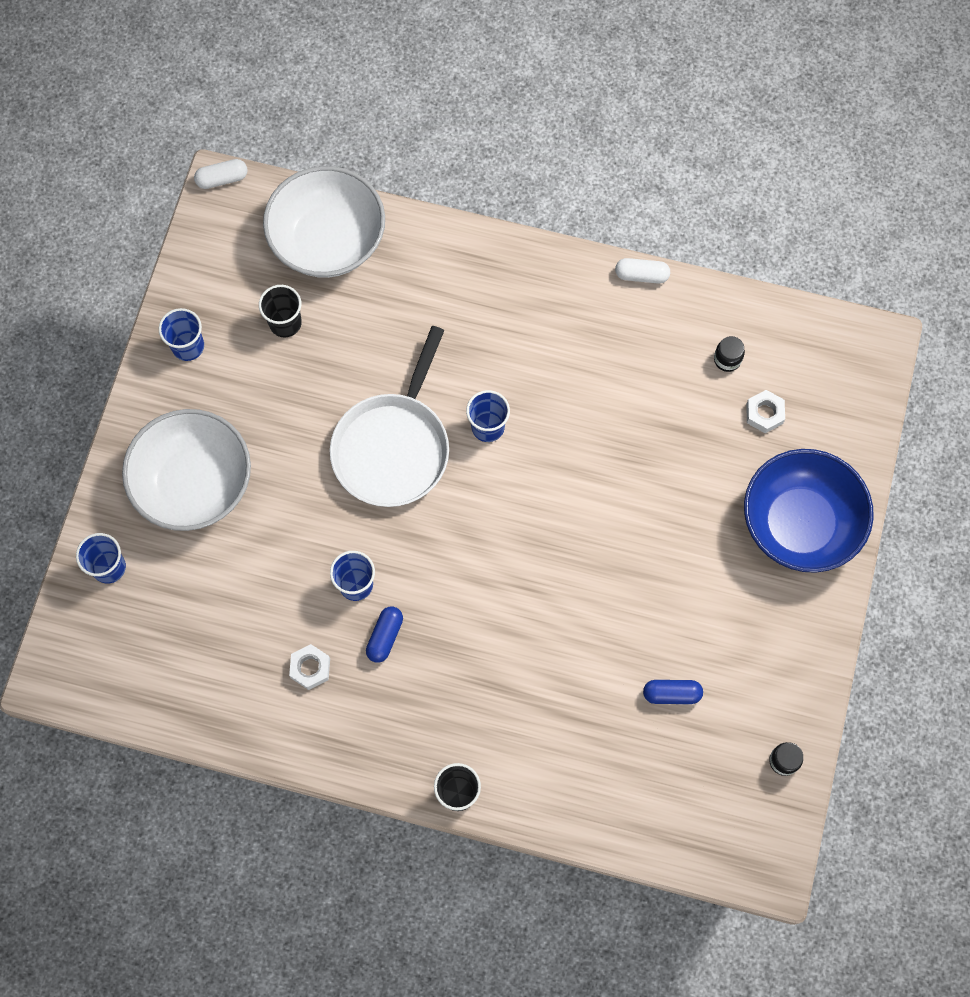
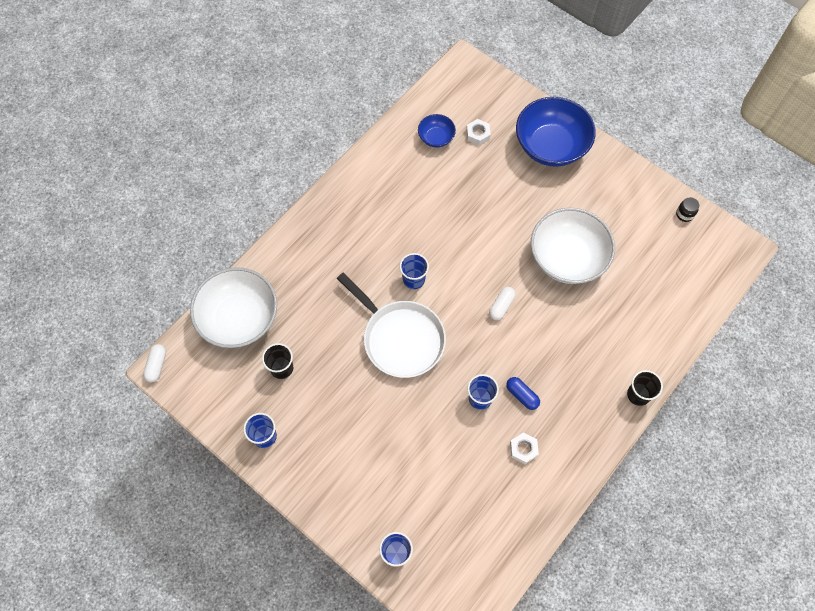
camera: 65 degrees left, 5 degrees down
(194, 484) = (364, 472): white bowl -> white bowl (567, 258)
(641, 275) = (361, 157): white capsule -> white capsule (501, 306)
(671, 694) = (623, 253): blue capsule -> none
(727, 359) = (436, 137): black jar -> blue bowl

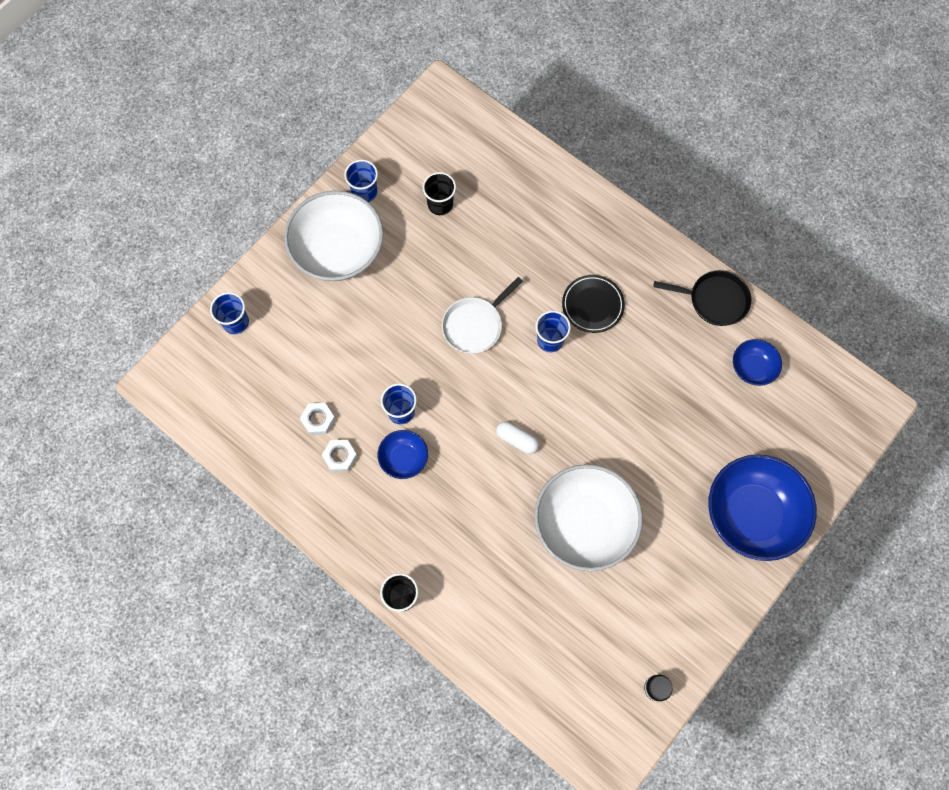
camera: 90 degrees right, 5 degrees up
(156, 365) = (444, 86): white capsule -> none
(239, 318) = (498, 159): white bowl -> white bowl (338, 251)
(379, 159) = (714, 300): none -> black pan
(382, 246) = (592, 305): none -> black plate
(400, 338) = (475, 325): white pan -> white pan, size x0.64
(478, 134) = (762, 420): white nut -> white nut (318, 420)
(522, 395) = (404, 458): blue capsule -> blue bowl

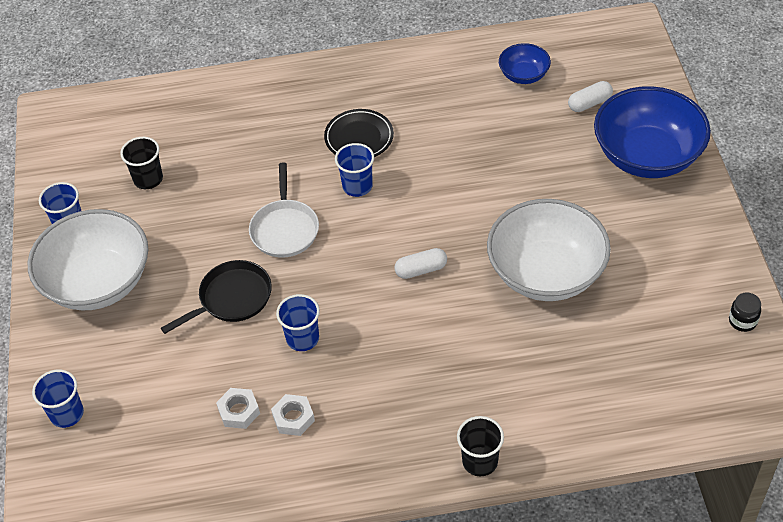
camera: 45 degrees left, 20 degrees down
(404, 458) = (349, 367): blue bowl -> none
(714, 300) = (442, 60): black pan -> black pan (232, 298)
(767, 435) = (589, 103): none -> white capsule

